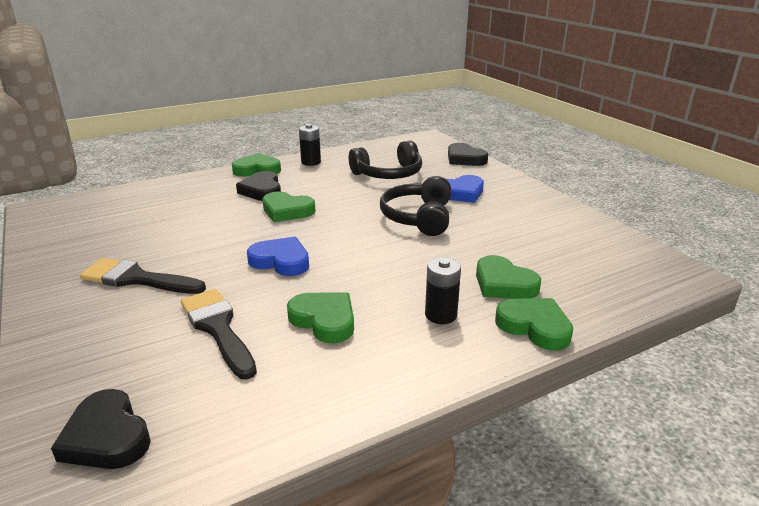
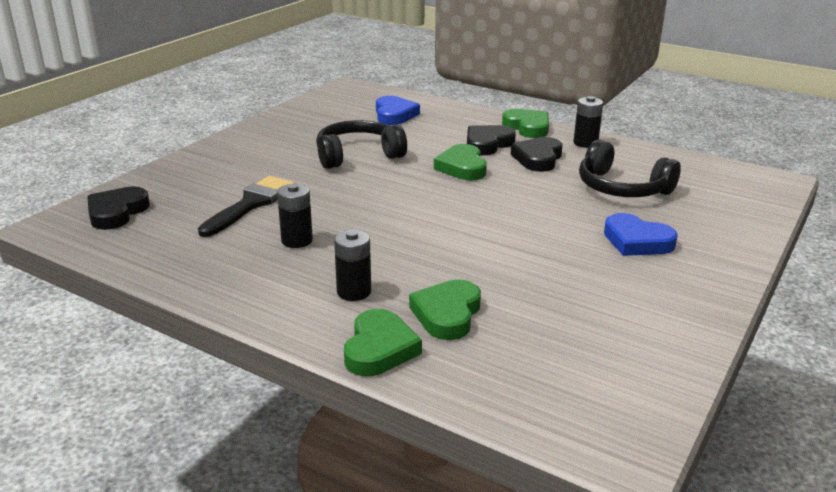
camera: 60 degrees right, 0 degrees up
(137, 279) = (288, 154): black brush -> none
(281, 261) = (369, 194): blue heart -> blue heart (394, 115)
(324, 320) = (297, 240): green heart -> black battery
(418, 217) = (536, 232): black headphones -> black headphones (358, 155)
(465, 159) = (747, 220): black heart -> black heart (538, 158)

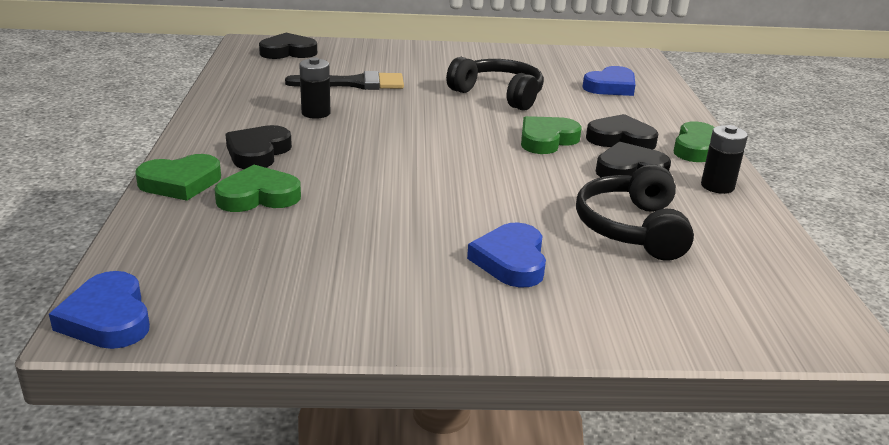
camera: 55 degrees right, 0 degrees up
(354, 292) = (258, 152): black battery -> black heart
(617, 443) = (107, 318): none -> blue heart

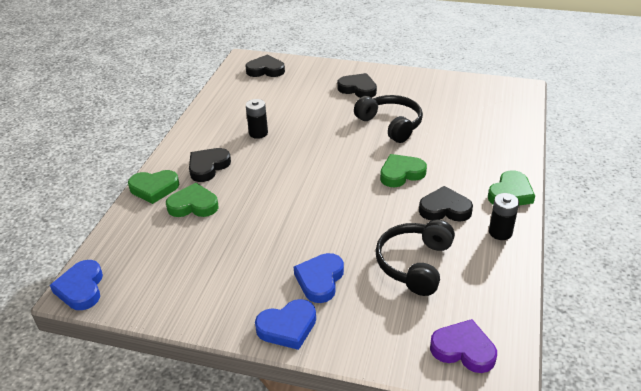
camera: 20 degrees right, 10 degrees up
(354, 83) = (295, 106): black brush -> none
(611, 87) = (480, 122): blue heart -> blue heart (287, 327)
(621, 139) = (456, 178): black heart -> black heart (358, 89)
(767, 313) = (463, 349): none -> purple heart

